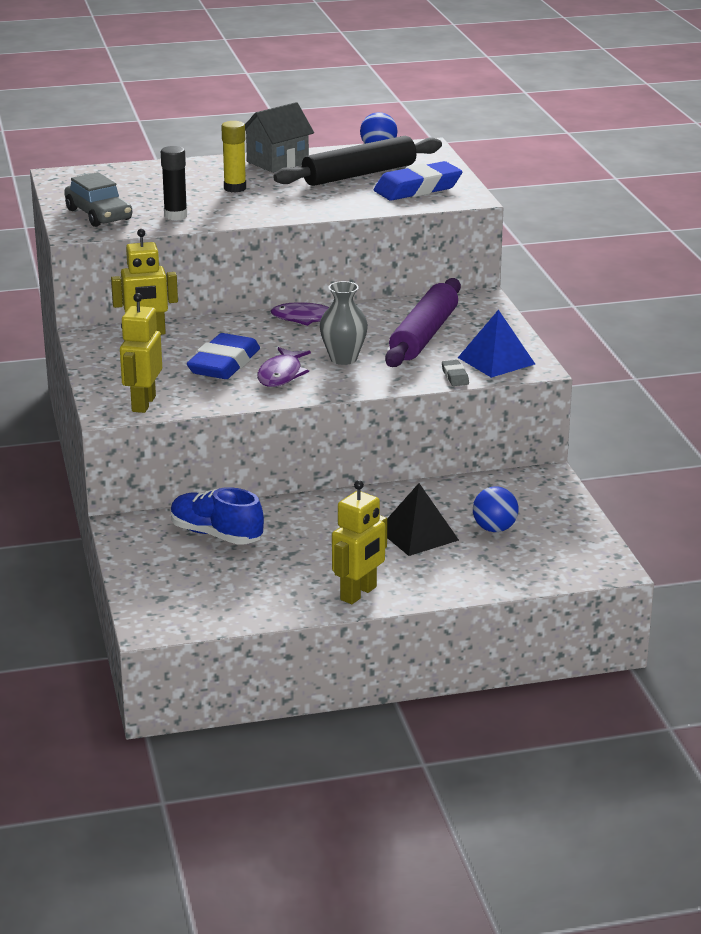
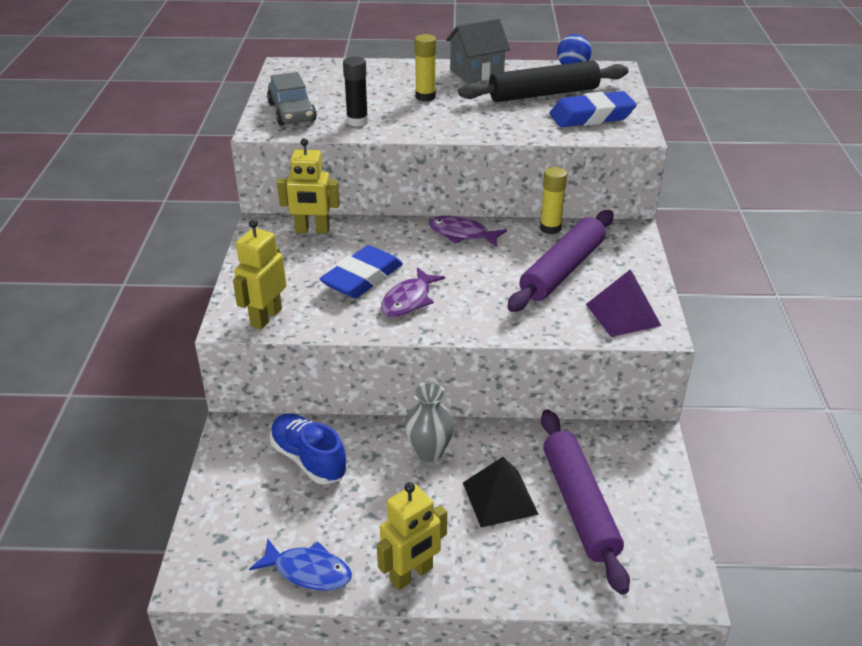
camera: 15 degrees right, 10 degrees up
(260, 605) = (308, 571): none -> blue fish
(343, 359) = (475, 289): grey vase -> grey vase (429, 451)
(397, 305) = (550, 228): none -> yellow glue stick
(455, 376) = (575, 330): grey eraser -> none
(494, 529) = (579, 505): blue ball -> purple rolling pin
(496, 360) = (623, 314): blue pyramid -> purple pyramid

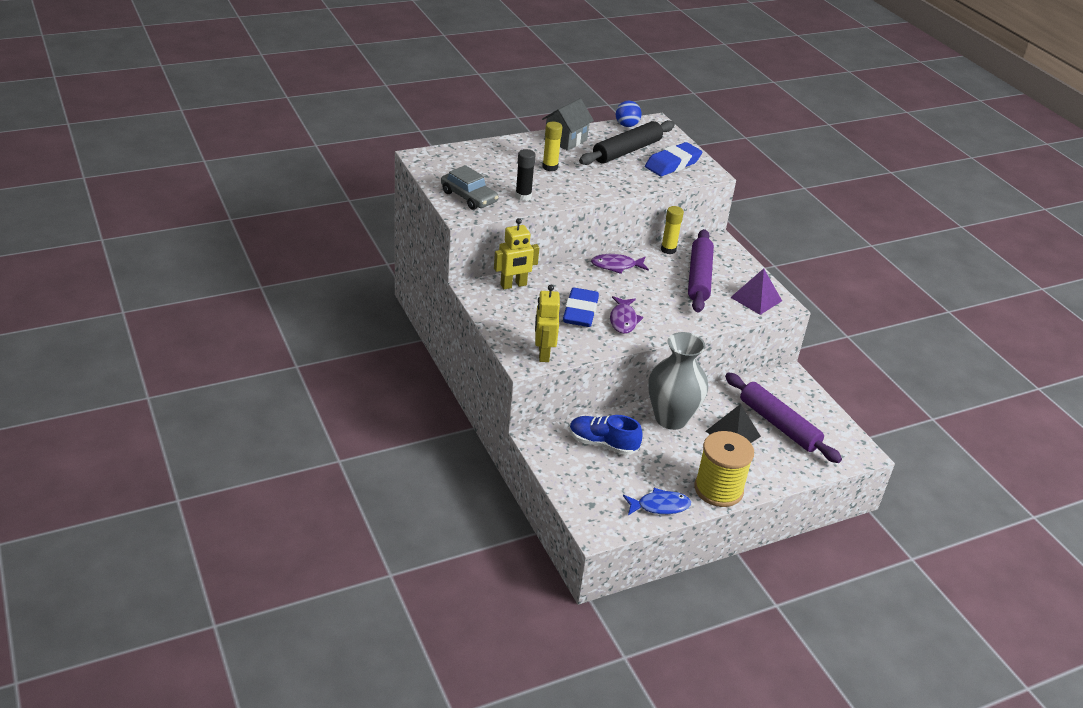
camera: 30 degrees left, 0 degrees up
(411, 574) = (718, 489): yellow robot -> yellow spool
(429, 451) = (671, 418): grey vase -> grey vase, size x1.73

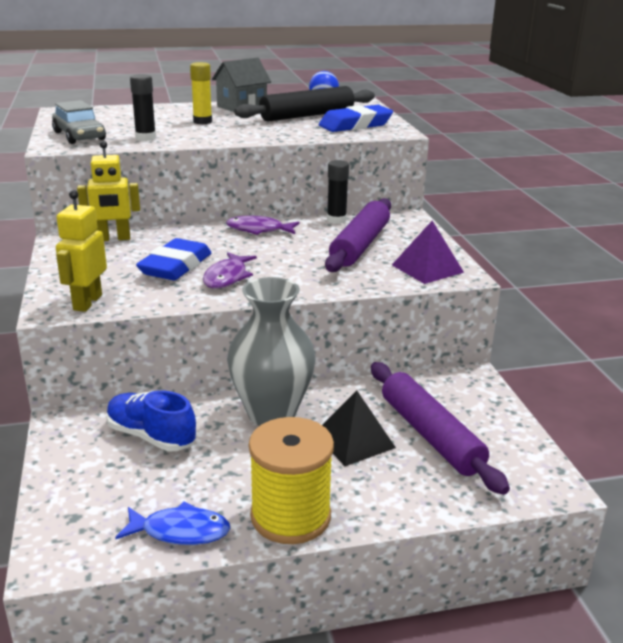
camera: 15 degrees right, 10 degrees down
(668, 250) = (336, 220): yellow glue stick -> black glue stick

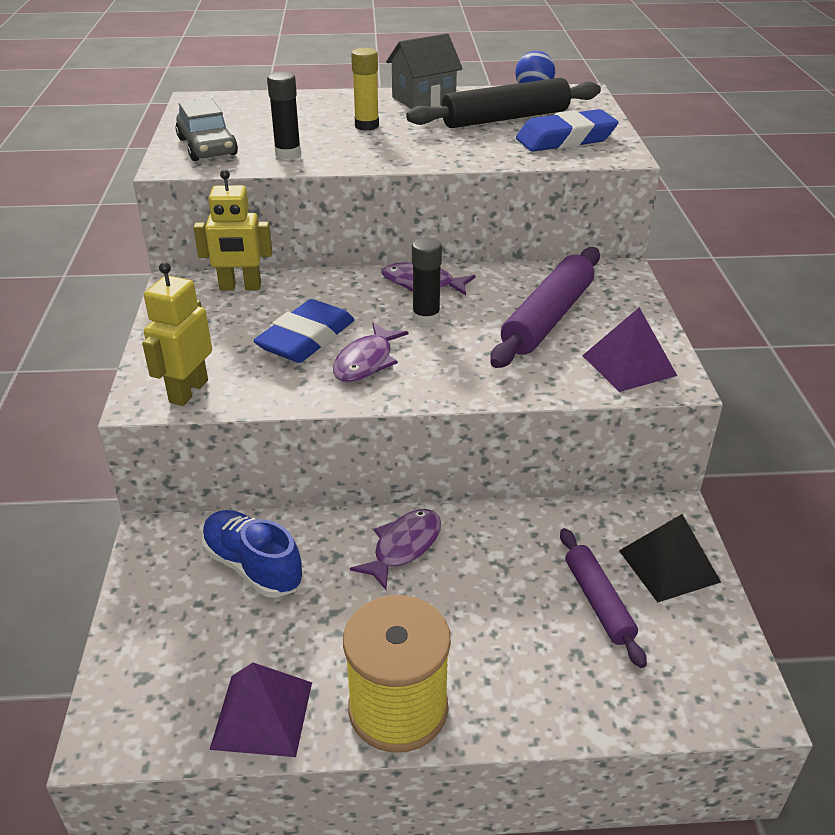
camera: 10 degrees right, 10 degrees up
(180, 531) = (262, 714): blue fish -> purple pyramid
(271, 413) = (404, 547): grey vase -> purple fish
(336, 220) = (526, 272): black glue stick -> black glue stick (426, 318)
(354, 440) = (498, 600): black pyramid -> black pyramid (668, 566)
(430, 435) = (598, 602): purple rolling pin -> purple rolling pin, size x0.61

